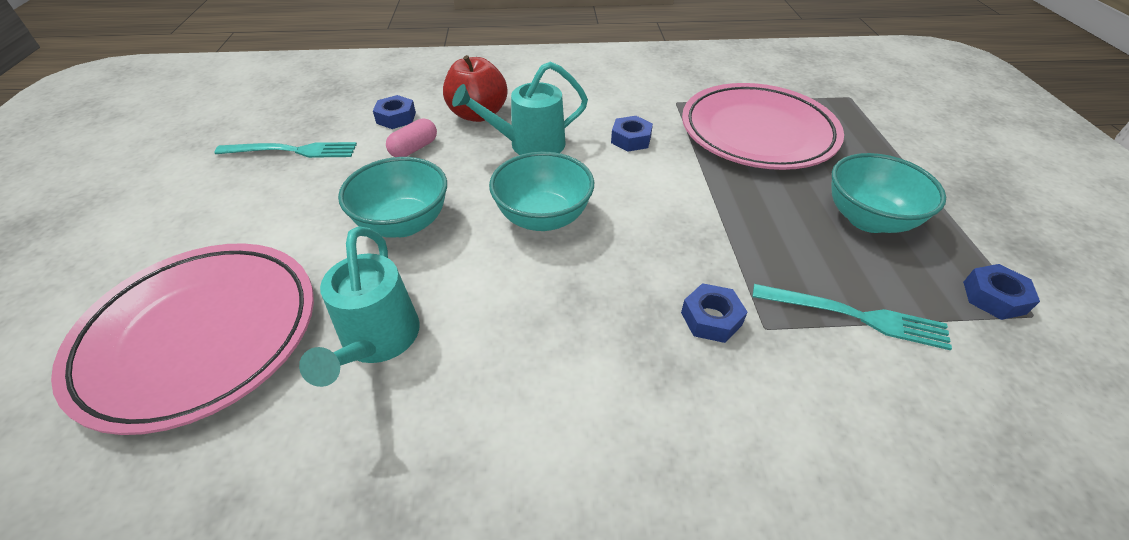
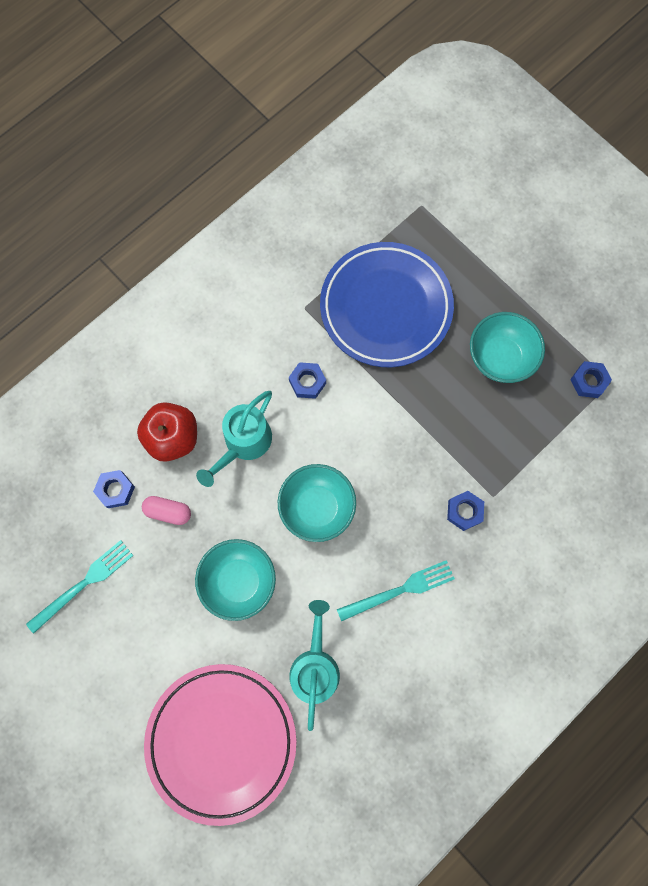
camera: 40 degrees left, 30 degrees up
(377, 342) = (315, 666): turquoise watering can -> turquoise watering can turned 135 degrees counterclockwise
(414, 149) = (168, 512): pink capsule -> pink capsule turned 75 degrees counterclockwise
(757, 133) = (386, 307): pink plate -> blue plate
(855, 316) = (530, 452): turquoise fork -> turquoise fork (400, 590)

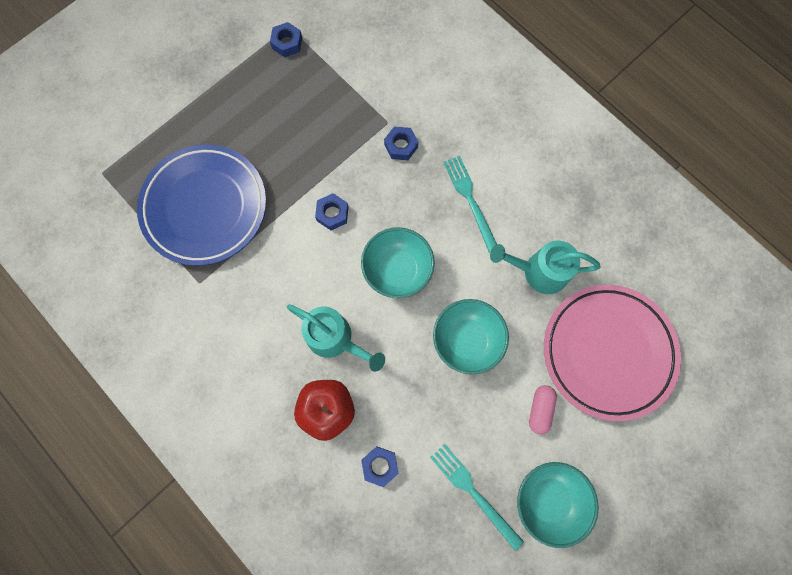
camera: 90 degrees left, 0 degrees up
(168, 512) = (401, 410): pink capsule -> pink capsule (540, 409)
(307, 382) = (276, 279): blue nut -> blue nut (332, 214)
(500, 358) = (261, 111): turquoise bowl -> turquoise bowl (548, 499)

